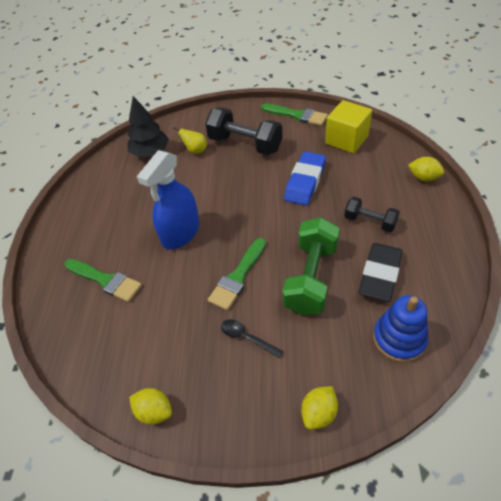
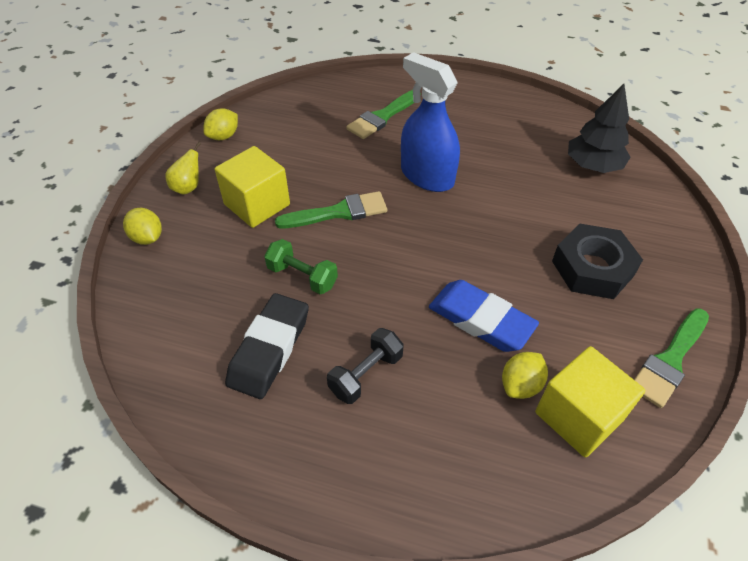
camera: 100 degrees right, 0 degrees up
(195, 151) = (587, 210): yellow pear -> yellow pear (188, 187)
(238, 276) = (338, 212): green brush -> green brush turned 120 degrees clockwise
(245, 144) = (592, 268): black dumbbell -> black nut
(246, 338) = (257, 204): black spoon -> yellow cube
(311, 278) = (302, 277): green dumbbell -> green dumbbell, size x0.58
(380, 275) = (269, 349): black eraser -> black eraser turned 75 degrees clockwise
(399, 339) = (175, 332): blue stacking toy -> none
(423, 178) = (437, 503): yellow lemon -> yellow lemon (520, 385)

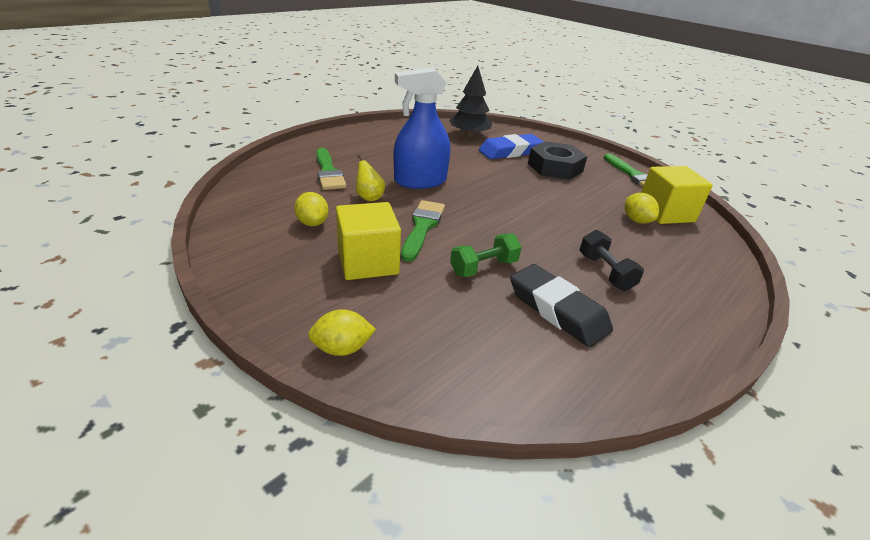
camera: 65 degrees left, 15 degrees down
(188, 187) = (291, 296): yellow pear -> yellow pear (369, 197)
(223, 136) = (237, 250): yellow lemon -> yellow lemon (312, 223)
(481, 320) = (576, 213): blue eraser -> blue eraser (510, 151)

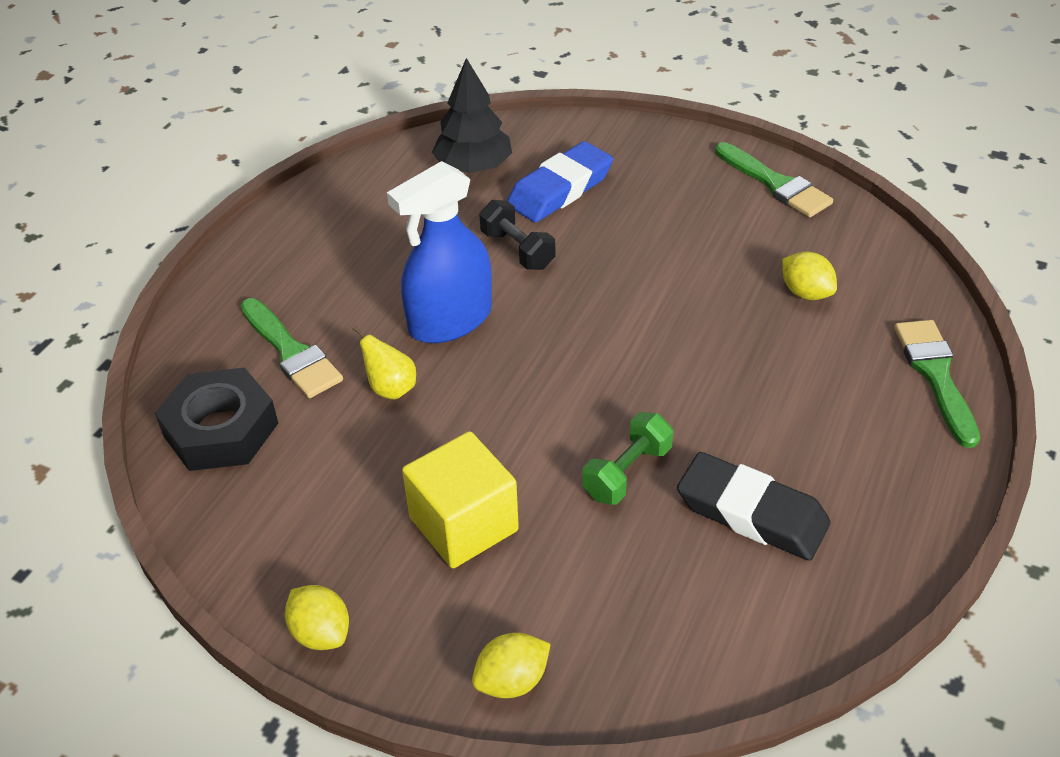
camera: 15 degrees left, 10 degrees up
(312, 223) = (338, 477): yellow lemon -> yellow lemon (321, 633)
(422, 227) = (505, 424): green brush -> green brush (936, 375)
(555, 167) = (647, 206): black nut -> black nut (221, 429)
(605, 272) = (792, 418): black dumbbell -> black dumbbell (517, 250)
(665, 213) = (842, 259): yellow cube -> none

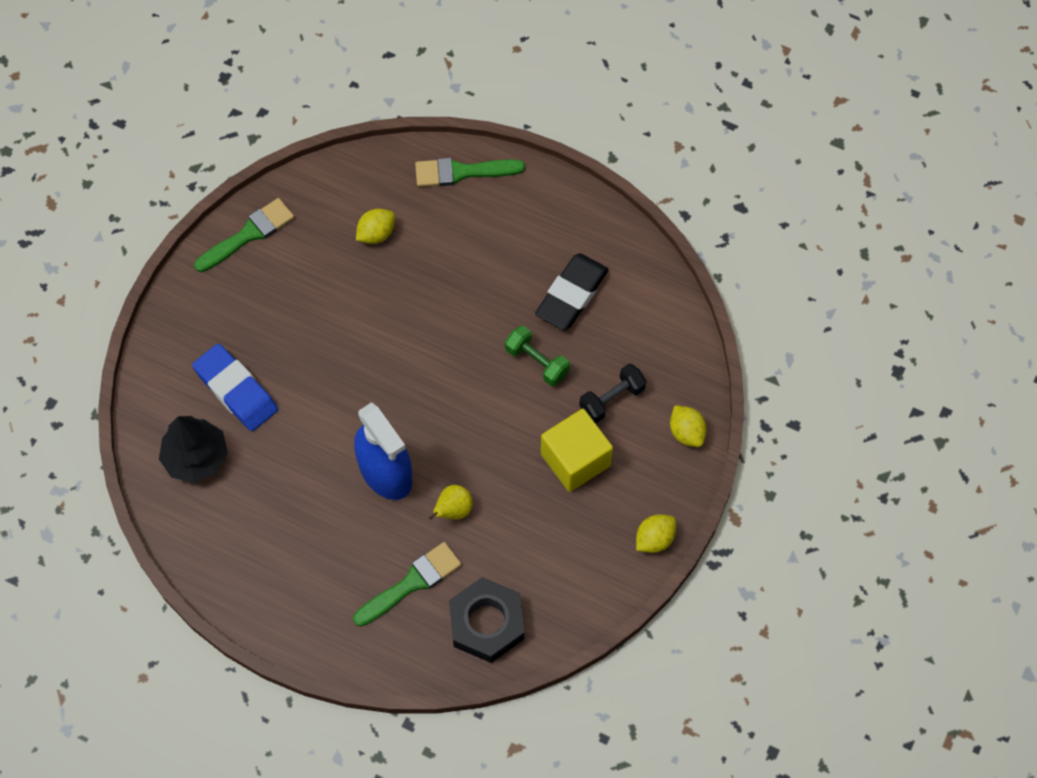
camera: 90 degrees left, 20 degrees up
(517, 250) = (309, 424): black dumbbell -> black dumbbell (612, 399)

